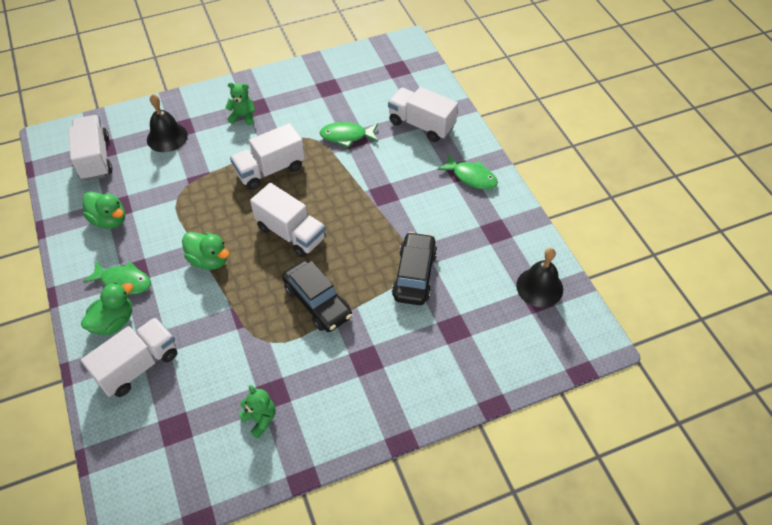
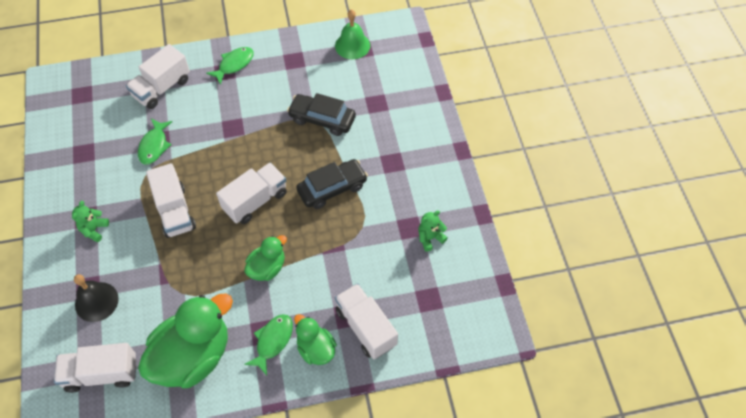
camera: 80 degrees left, 5 degrees up
(109, 220) = (193, 356): green duck -> green duck, size x1.92
(539, 287) = (352, 45): black bell -> green bell

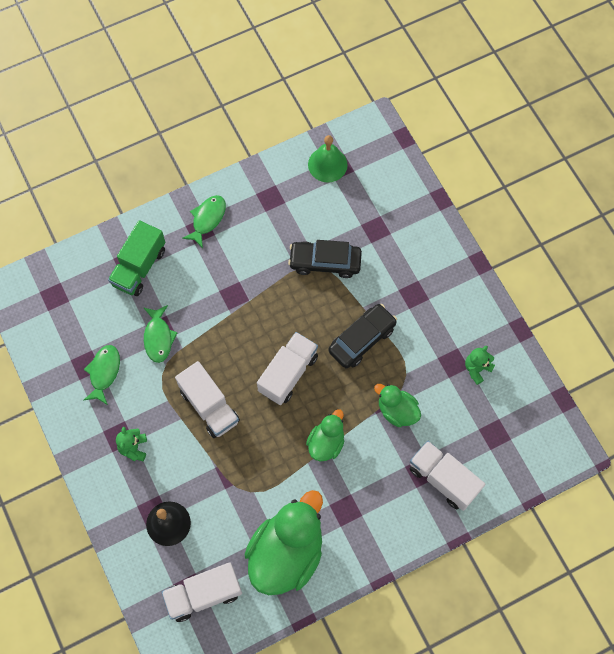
camera: 15 degrees left, 10 degrees up
(162, 88) = (139, 267): white truck -> green truck
(273, 341) = (358, 517): green fish -> green fish (104, 372)
(316, 349) = (402, 513): green duck -> green duck (397, 411)

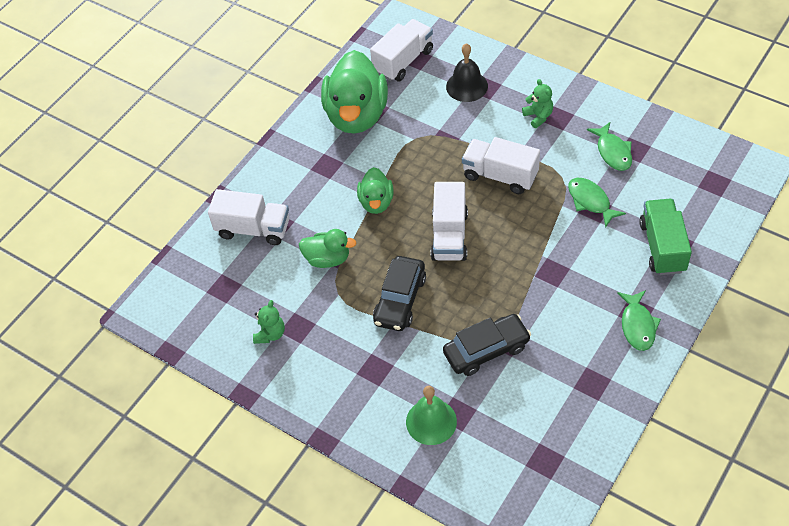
camera: 155 degrees right, 15 degrees down
(327, 164) = (559, 455): green bell -> green bell (431, 421)

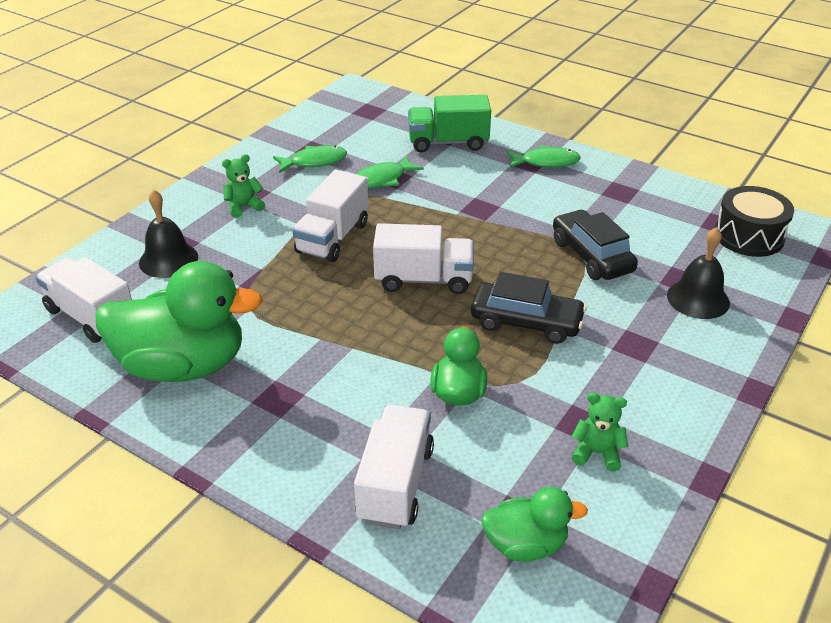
camera: 95 degrees left, 15 degrees down
(376, 202) = (359, 344): green duck -> green duck (525, 545)
(431, 421) = (698, 299): green bell -> black bell
(525, 481) = (748, 236): none -> black drum

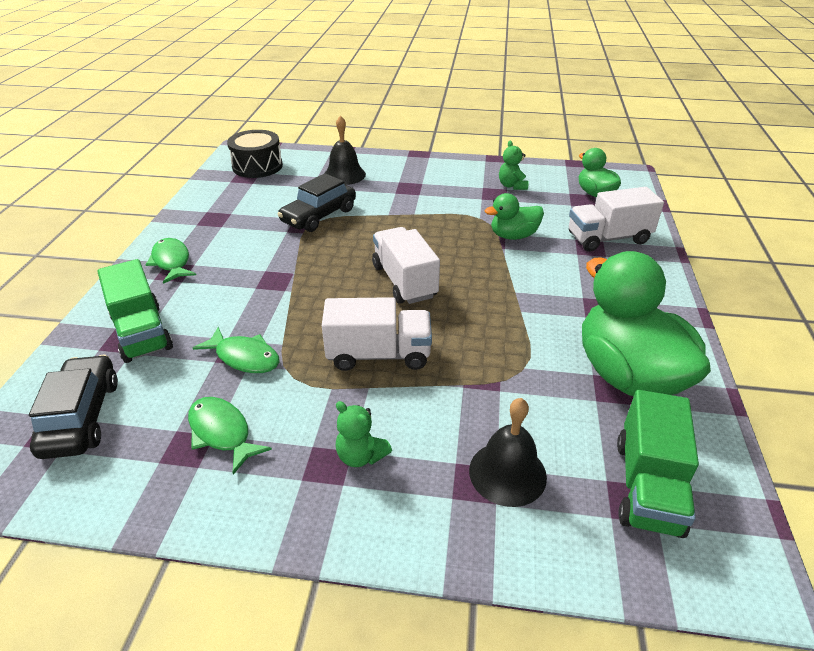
camera: 115 degrees left, 0 degrees up
(91, 317) = (647, 486): white truck -> green truck
(526, 322) = (419, 226): black car -> black car (81, 417)

